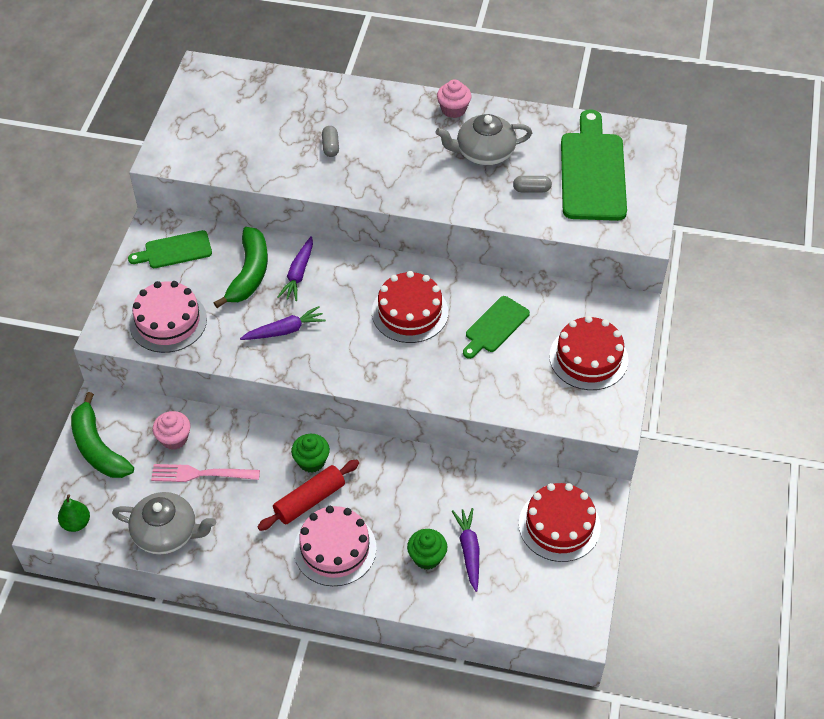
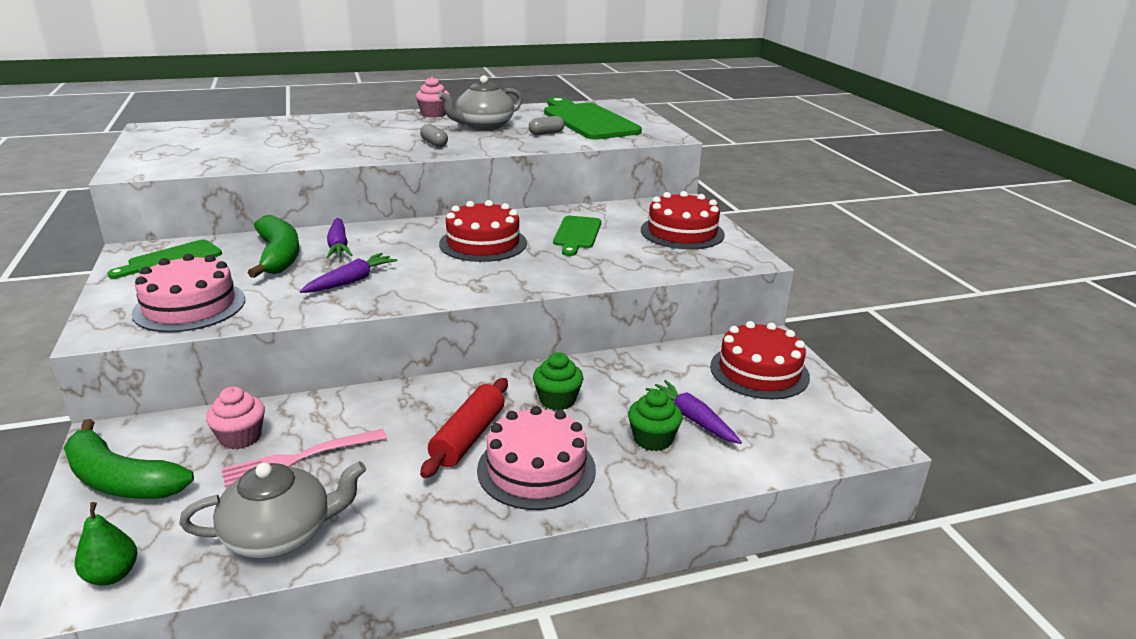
camera: 30 degrees left, 25 degrees down
(311, 461) = (444, 404): green cupcake -> green cupcake (557, 400)
(330, 147) = (328, 142): grey capsule -> grey capsule (434, 143)

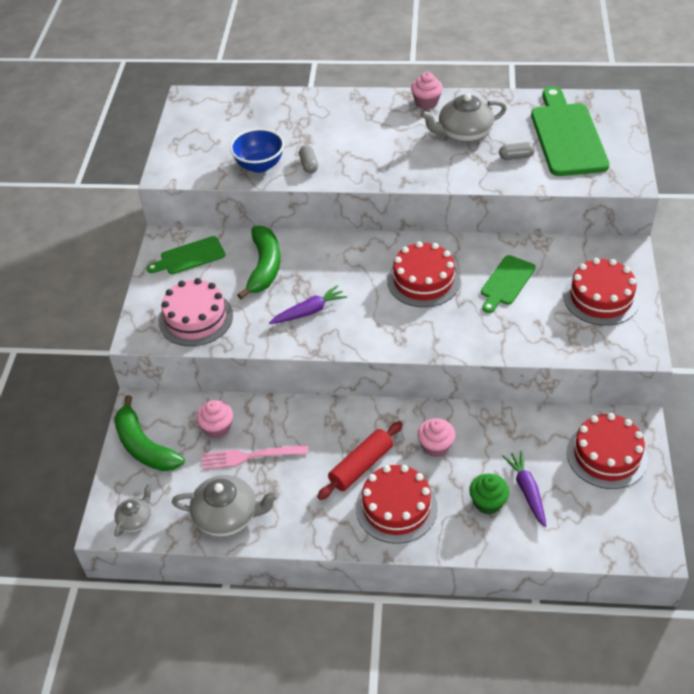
camera: 25 degrees right, 20 degrees up
(112, 575) = (135, 519): green pear -> grey teapot
(255, 158) = (259, 165): none -> blue bowl
(338, 246) = (311, 261): purple carrot -> none
(434, 143) = (409, 162): grey capsule -> grey capsule (309, 165)
(536, 469) = (396, 507): pink cake -> red cake
(557, 400) = (435, 446): green cupcake -> pink cupcake

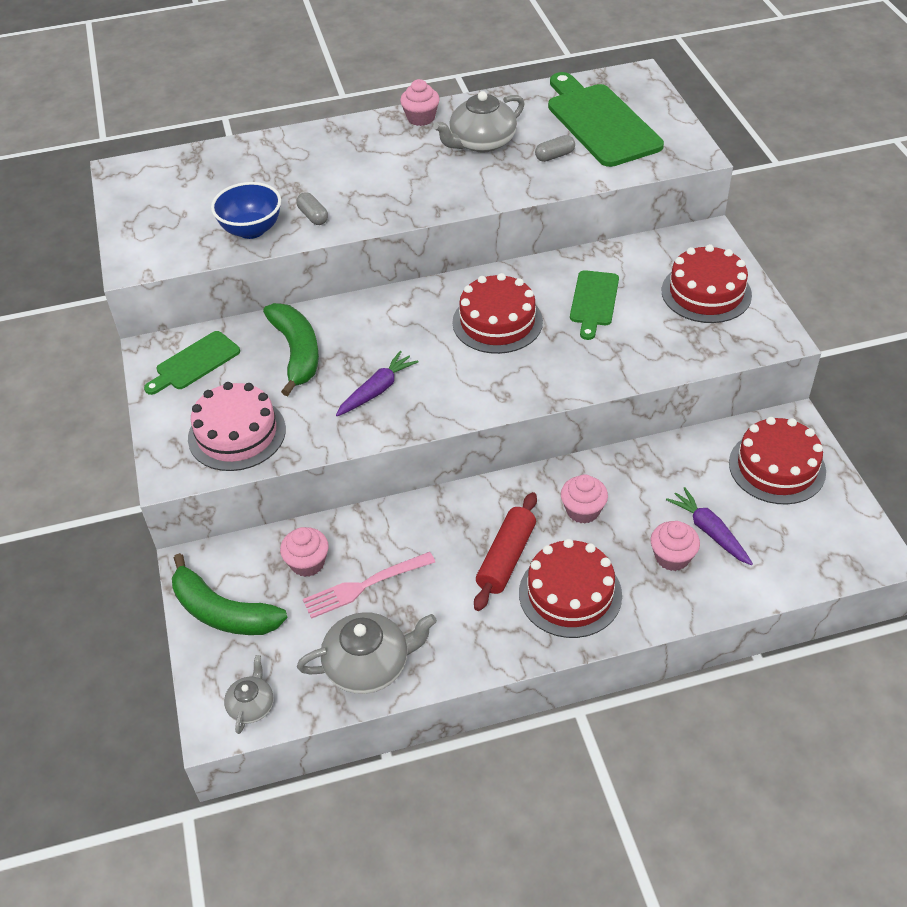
camera: 20 degrees left, 0 degrees up
(488, 502) = (672, 557): green cupcake -> pink cupcake

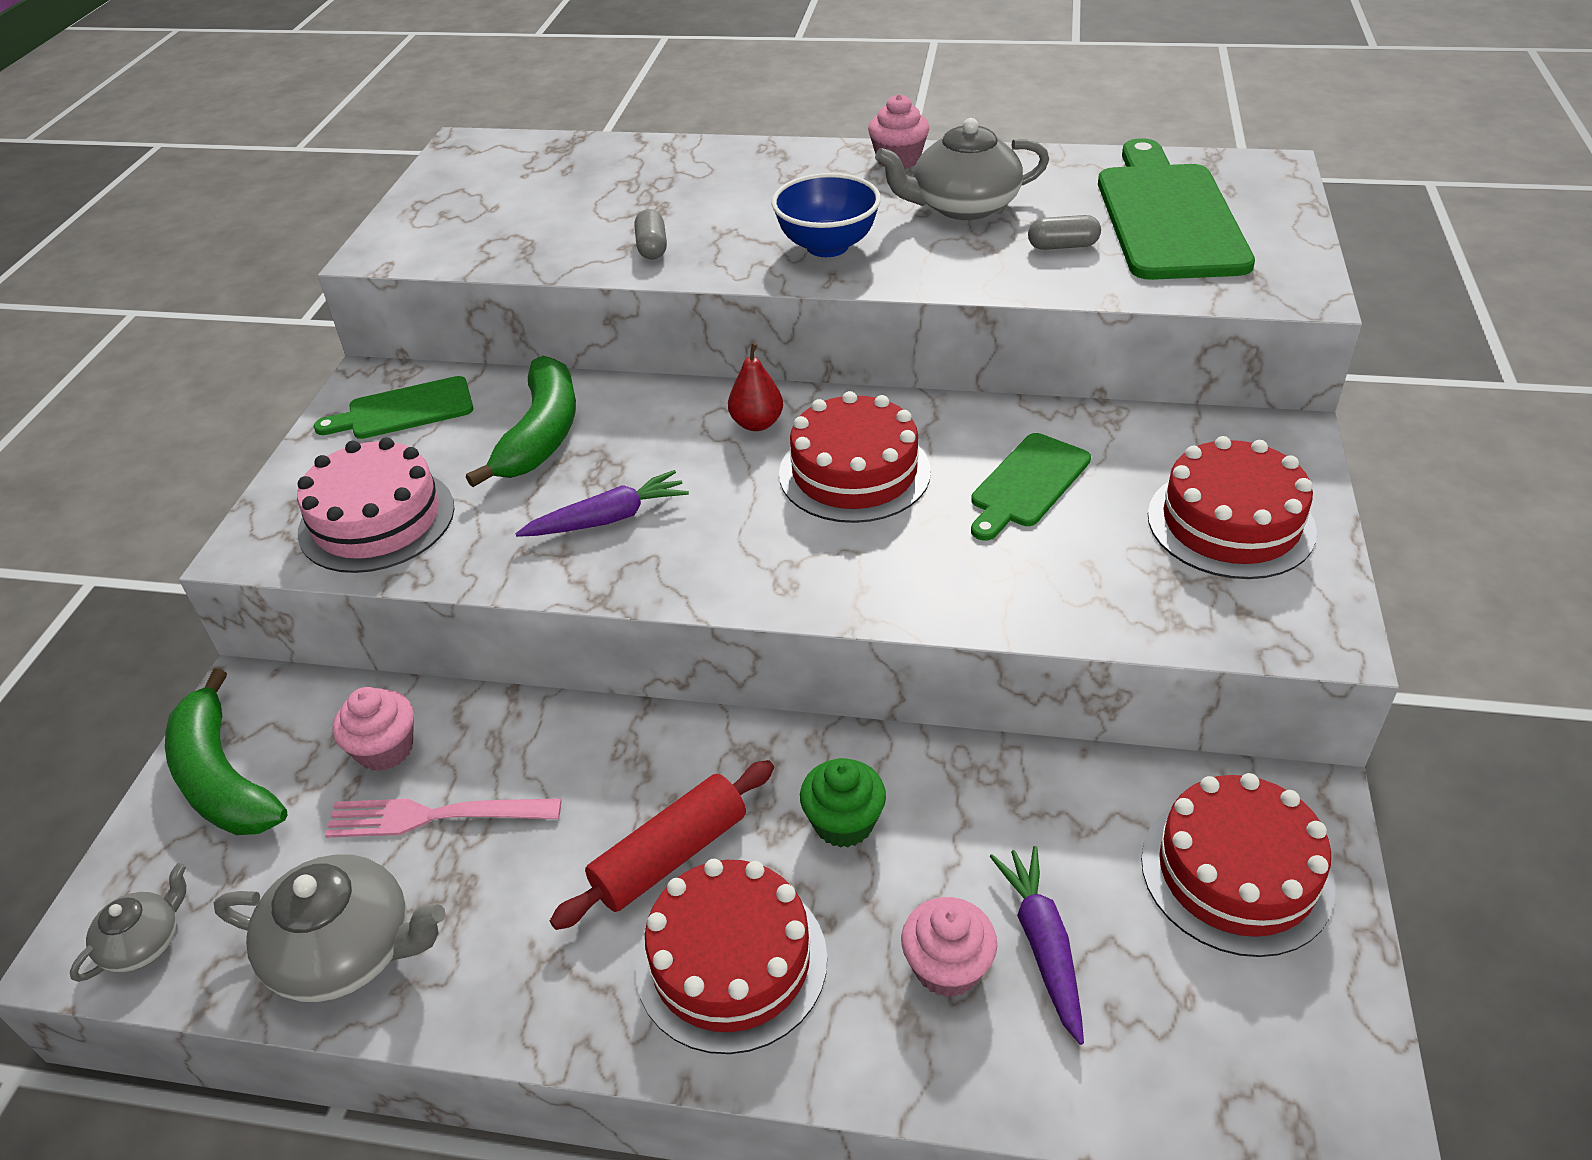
camera: 25 degrees right, 5 degrees down
(251, 230) = (558, 245): blue bowl -> blue bowl (827, 246)
(422, 309) = (757, 423): none -> red pear
(583, 510) = (843, 823): pink cupcake -> green cupcake

